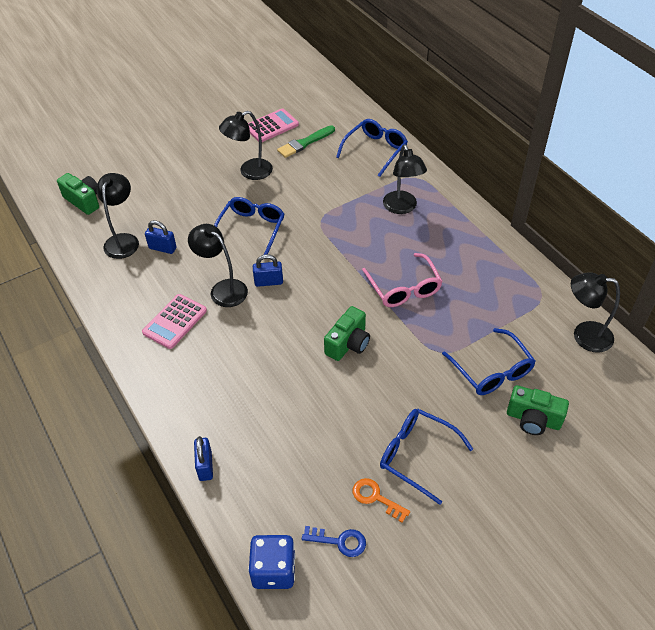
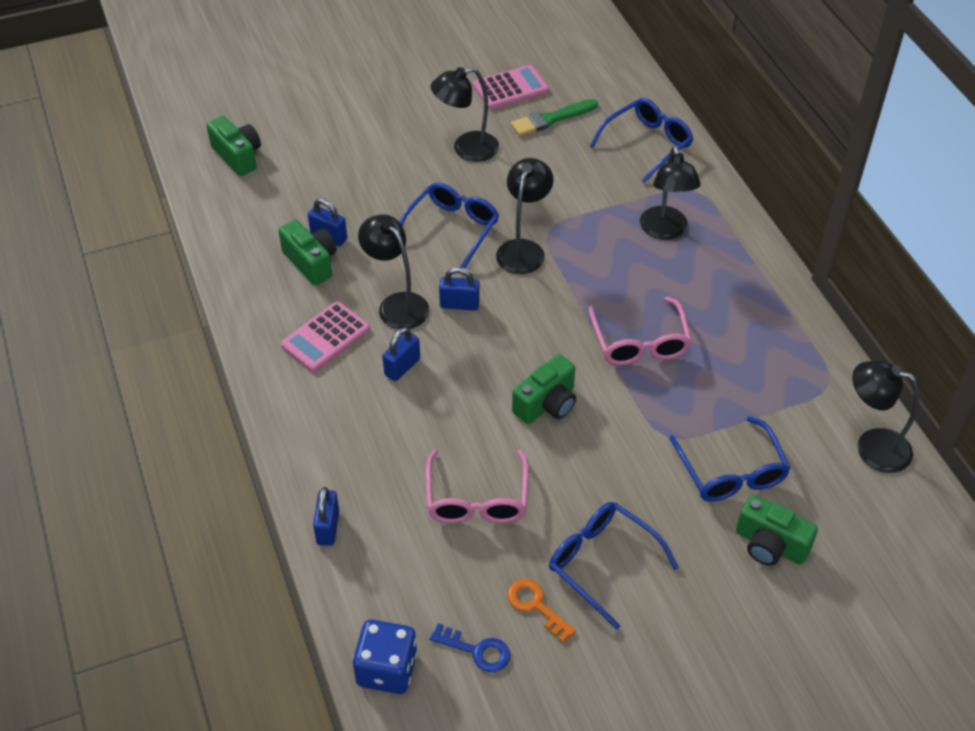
camera: 10 degrees right, 0 degrees up
(123, 240) = (280, 218): black lamp -> black lamp (523, 249)
(153, 268) = (311, 262): none -> green camera
(236, 334) = (402, 367): none -> blue padlock
(313, 424) = (477, 499): none -> pink glasses

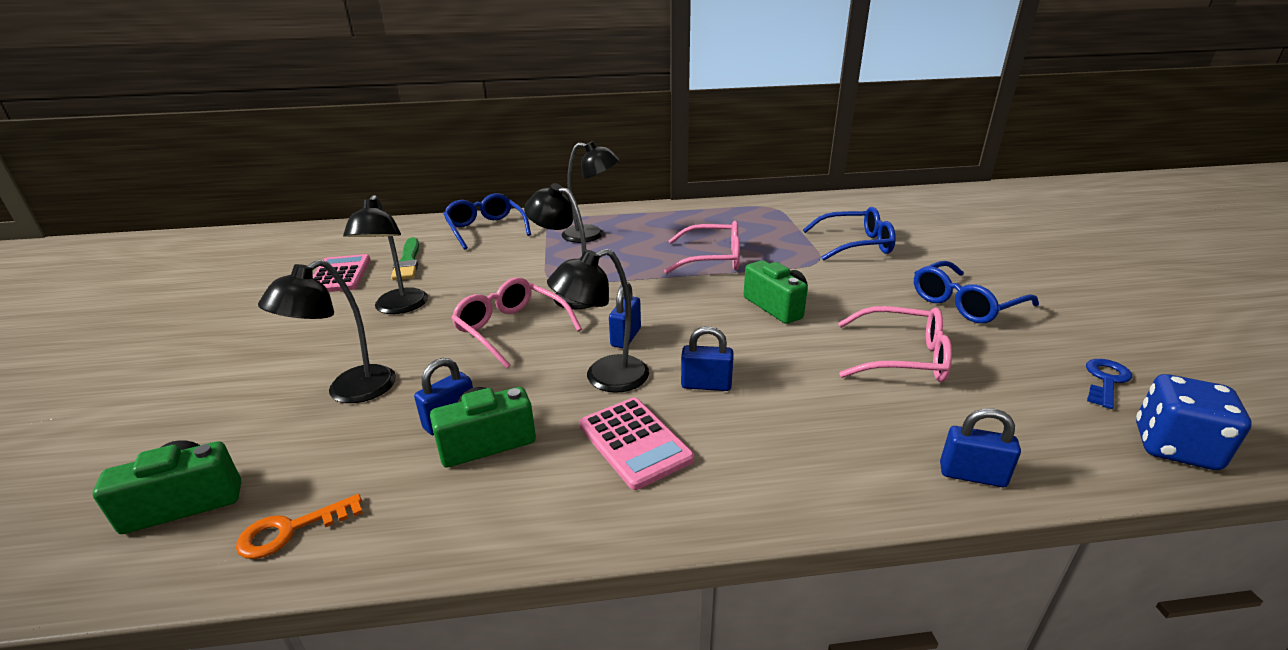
camera: 75 degrees left, 20 degrees down
(402, 367) = (706, 385): blue padlock -> blue padlock turned 45 degrees counterclockwise
(452, 229) = (511, 329): blue glasses -> pink glasses
(536, 606) = (1030, 341): orange key -> orange key (291, 530)
(770, 545) = (924, 241): green camera -> none
(872, 446) = (830, 203): black lamp -> black lamp (349, 391)

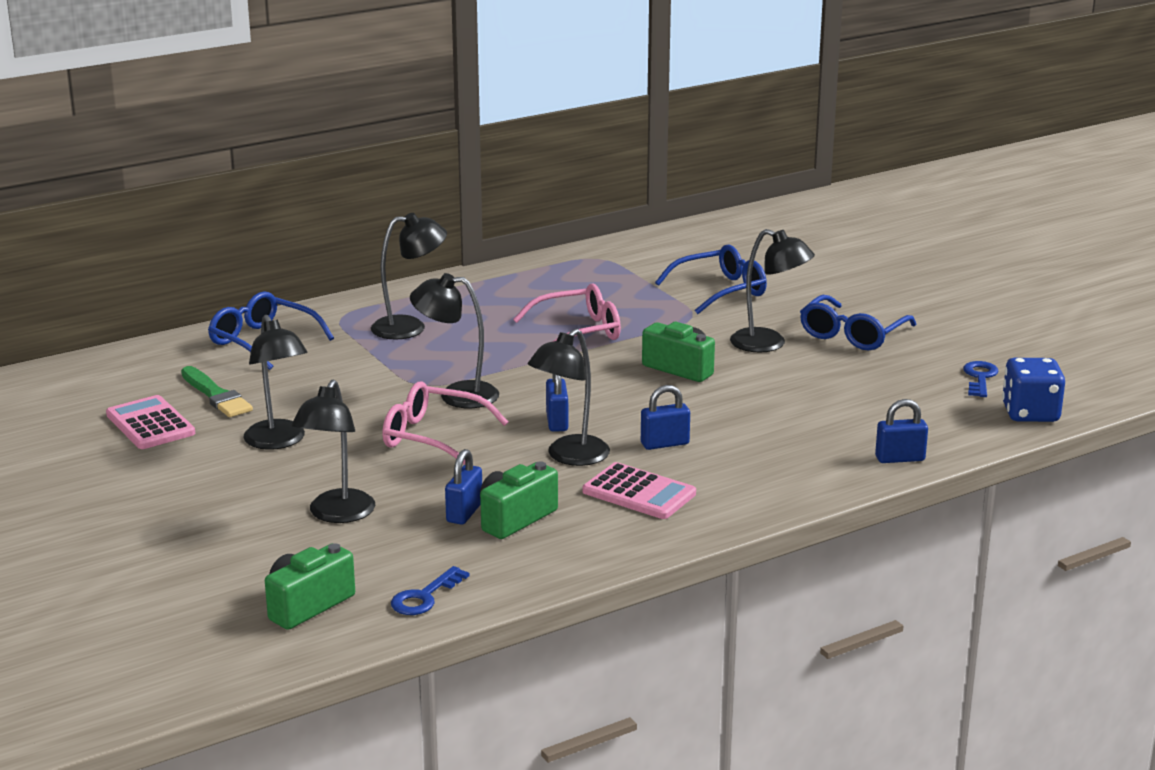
camera: 25 degrees left, 5 degrees down
(291, 530) = (424, 596): orange key -> blue key
(874, 298) = (768, 344): none -> black lamp
(903, 358) = (818, 391): pink glasses -> none

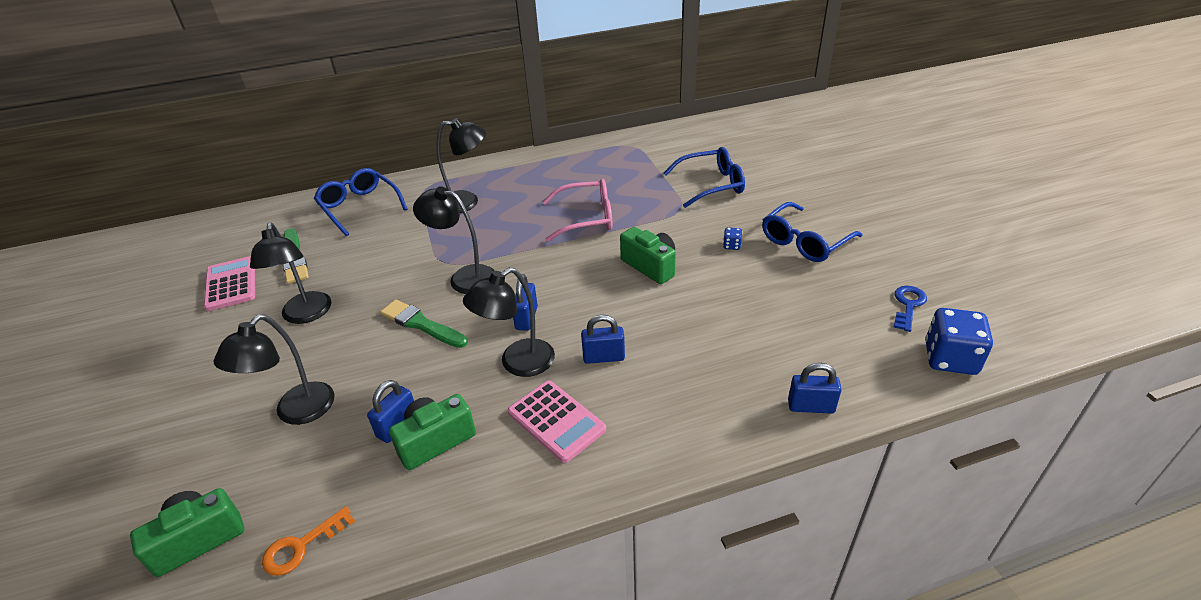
camera: 15 degrees right, 15 degrees up
(424, 596) = (302, 546): blue key -> orange key
(432, 437) = (421, 324): pink glasses -> green brush
(768, 344) = (731, 245): black lamp -> blue dice

